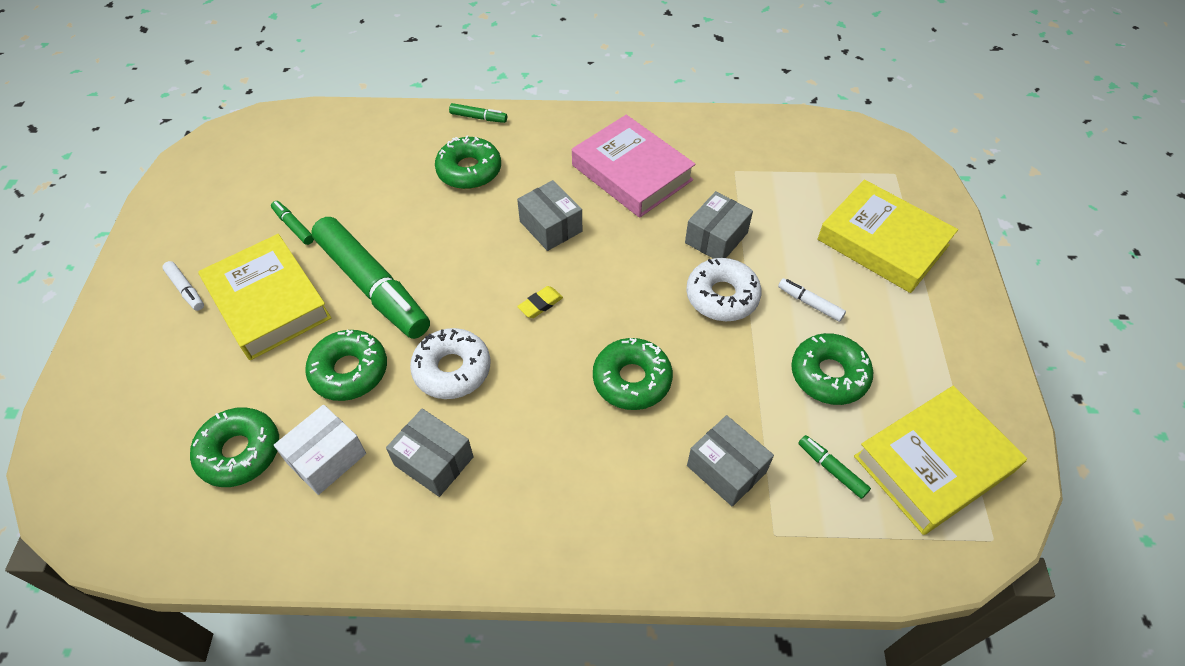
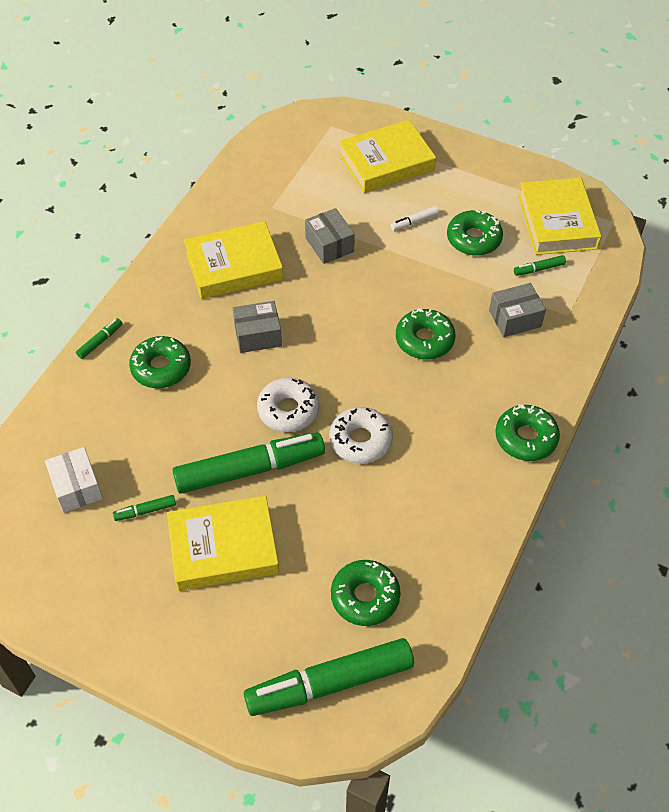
camera: 65 degrees left, 0 degrees up
(121, 459) = (329, 683): none -> green marker
(186, 290) = (171, 609): white marker -> none
(326, 458) = (398, 540): white box -> white box (76, 487)
(349, 371) = (327, 506): green donut -> green donut (526, 438)
(434, 461) = (433, 474): grey box -> none
(540, 304) = (330, 368): yellow eraser -> none
(632, 172) = (234, 266): pink book -> yellow book
(722, 296) = (382, 264): white donut -> white donut (288, 410)

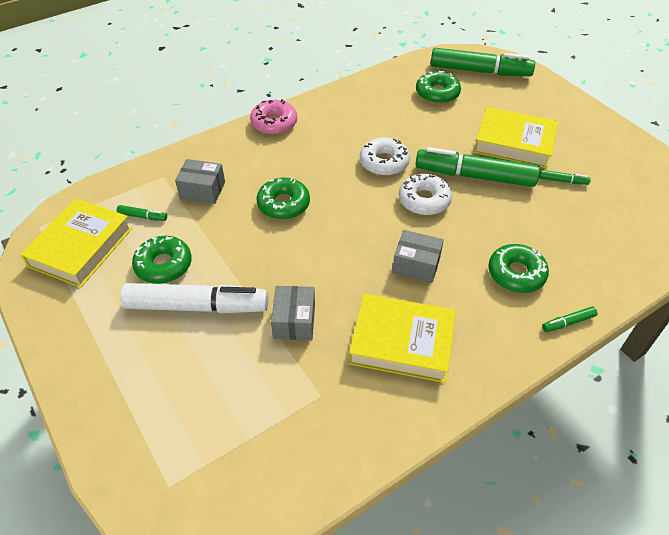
camera: 150 degrees left, 5 degrees down
(76, 487) = (614, 214): white box -> none
(386, 162) = (157, 393): yellow book -> none
(414, 222) = (197, 306): white marker -> white marker, size x2.48
(526, 438) = (274, 123): green donut -> pink donut

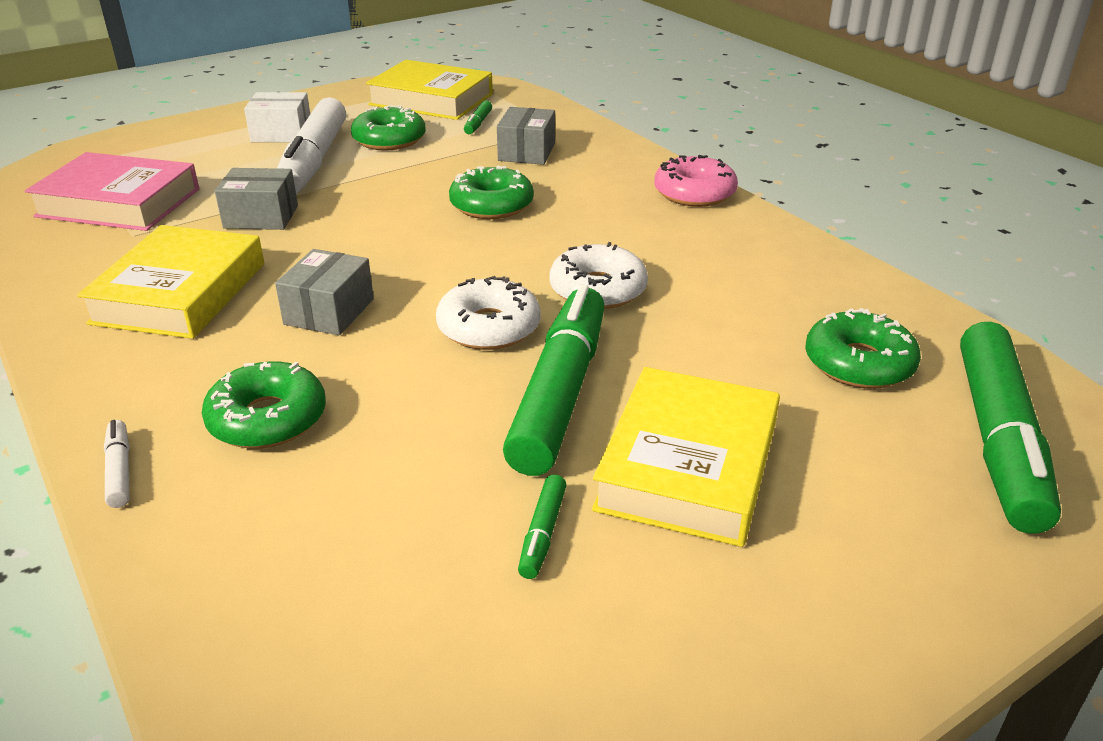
camera: 90 degrees right, 15 degrees down
(133, 339) = (281, 133): none -> white box
(263, 424) = (119, 203): none -> pink book
(568, 322) = (120, 470): green marker -> white marker

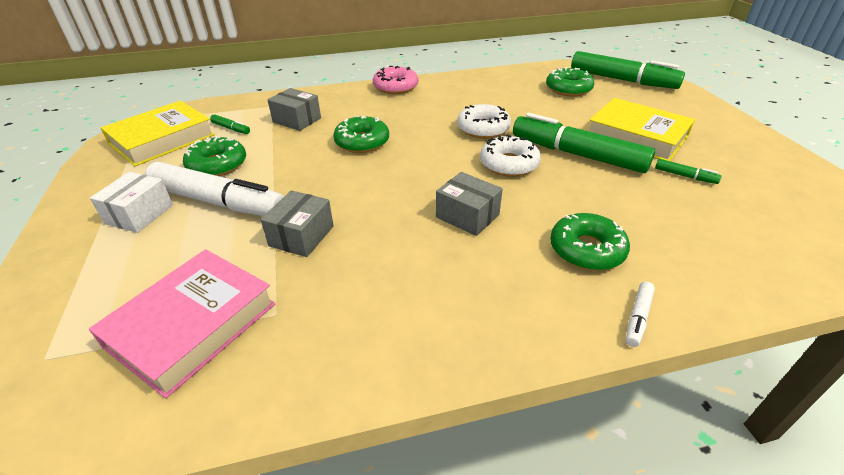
camera: 70 degrees left, 5 degrees up
(120, 470) = (637, 318): white marker -> white marker turned 60 degrees counterclockwise
(180, 293) = (405, 285): yellow book -> none

